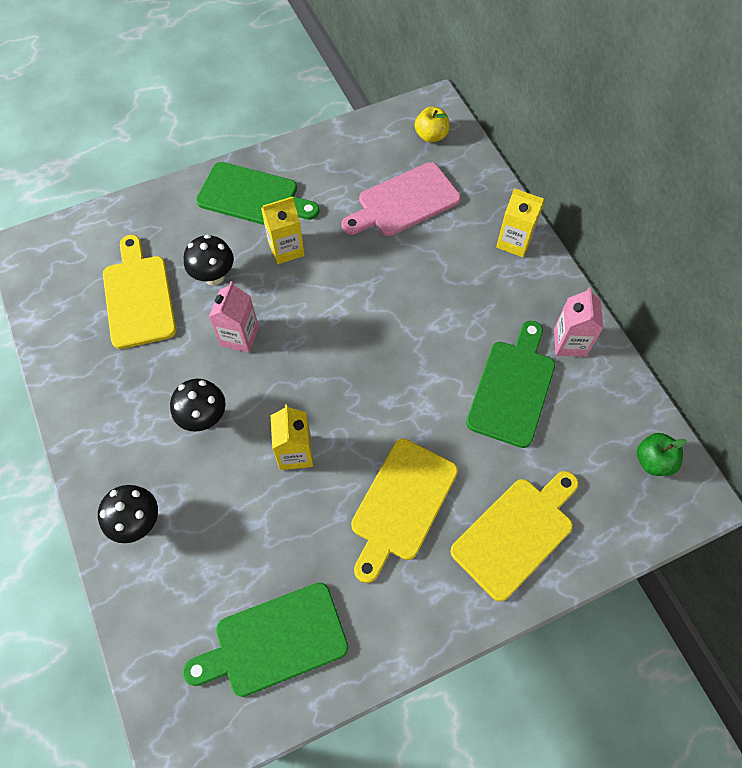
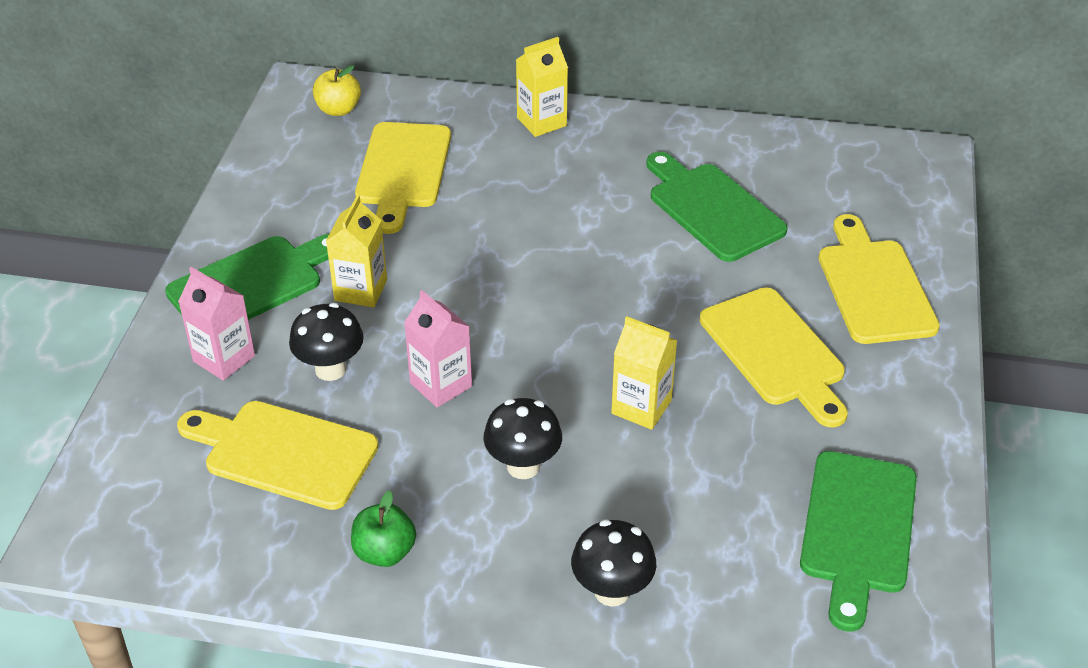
camera: 55 degrees left, 20 degrees down
(404, 202) = (403, 170): pink cutting board -> yellow cutting board
(569, 342) = (697, 146): pink carton -> pink carton (224, 359)
(653, 461) = (870, 162): green apple -> green apple (384, 552)

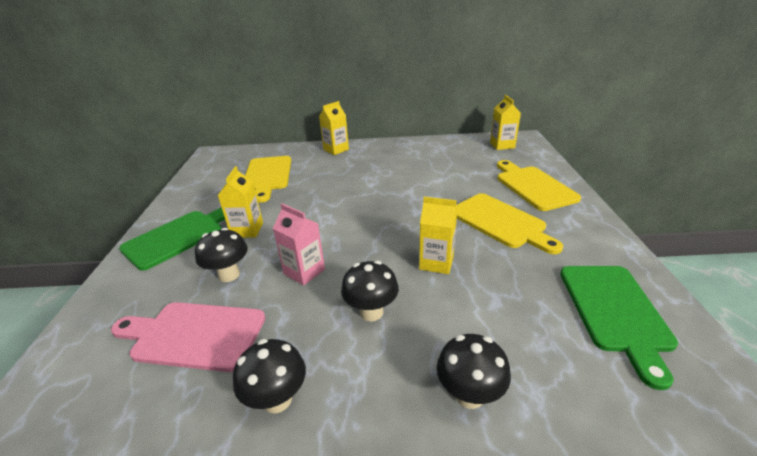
camera: 10 degrees left, 10 degrees down
(224, 359) = (155, 280): pink carton -> none
(284, 453) = (194, 335): yellow cutting board -> pink cutting board
(338, 109) = (231, 158): yellow apple -> none
(384, 552) = (277, 399): green apple -> black mushroom
(712, 209) = (433, 168): green cutting board -> none
(873, 170) = (502, 145): none -> yellow carton

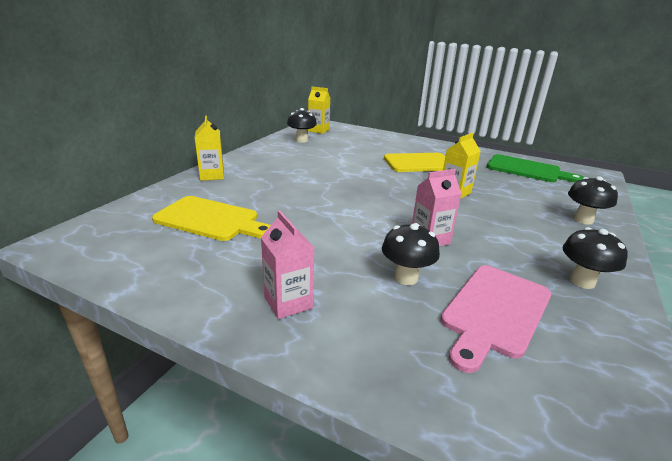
camera: 65 degrees left, 5 degrees down
(178, 237) = (288, 302): green cutting board -> pink carton
(247, 230) = (326, 253): yellow carton -> none
(371, 312) = (499, 226): black mushroom -> black mushroom (301, 140)
(533, 186) = (389, 143): yellow cutting board -> none

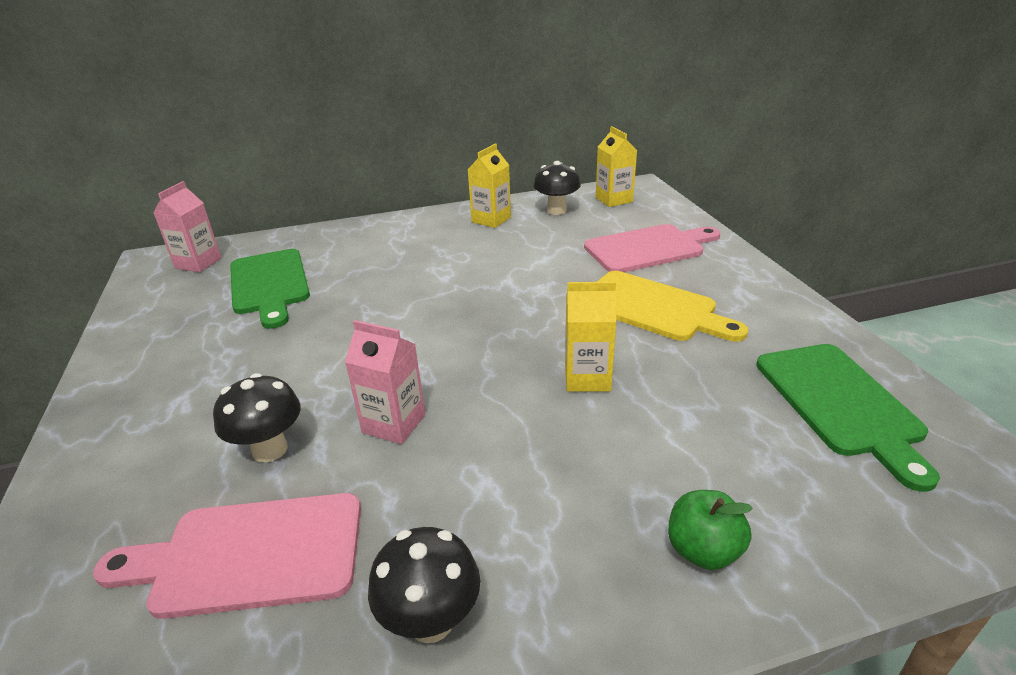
camera: 50 degrees right, 5 degrees up
(211, 219) = (270, 284): yellow cutting board -> green cutting board
(212, 175) = (368, 231): yellow carton -> yellow carton (491, 220)
(288, 302) = (150, 404): pink carton -> pink carton (198, 263)
(375, 144) = (648, 248): none -> pink cutting board
(583, 220) = (703, 550): black mushroom -> green apple

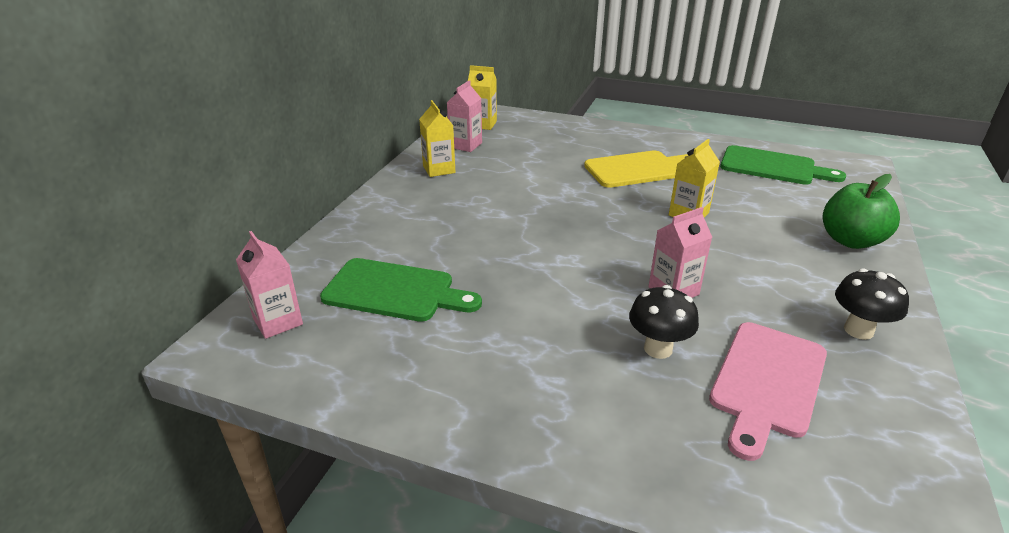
camera: 55 degrees left, 0 degrees up
(556, 210) = (465, 145): black mushroom -> pink carton
(648, 248) = (566, 142): pink cutting board -> none
(703, 550) = (850, 241): green apple -> green apple, size x1.59

